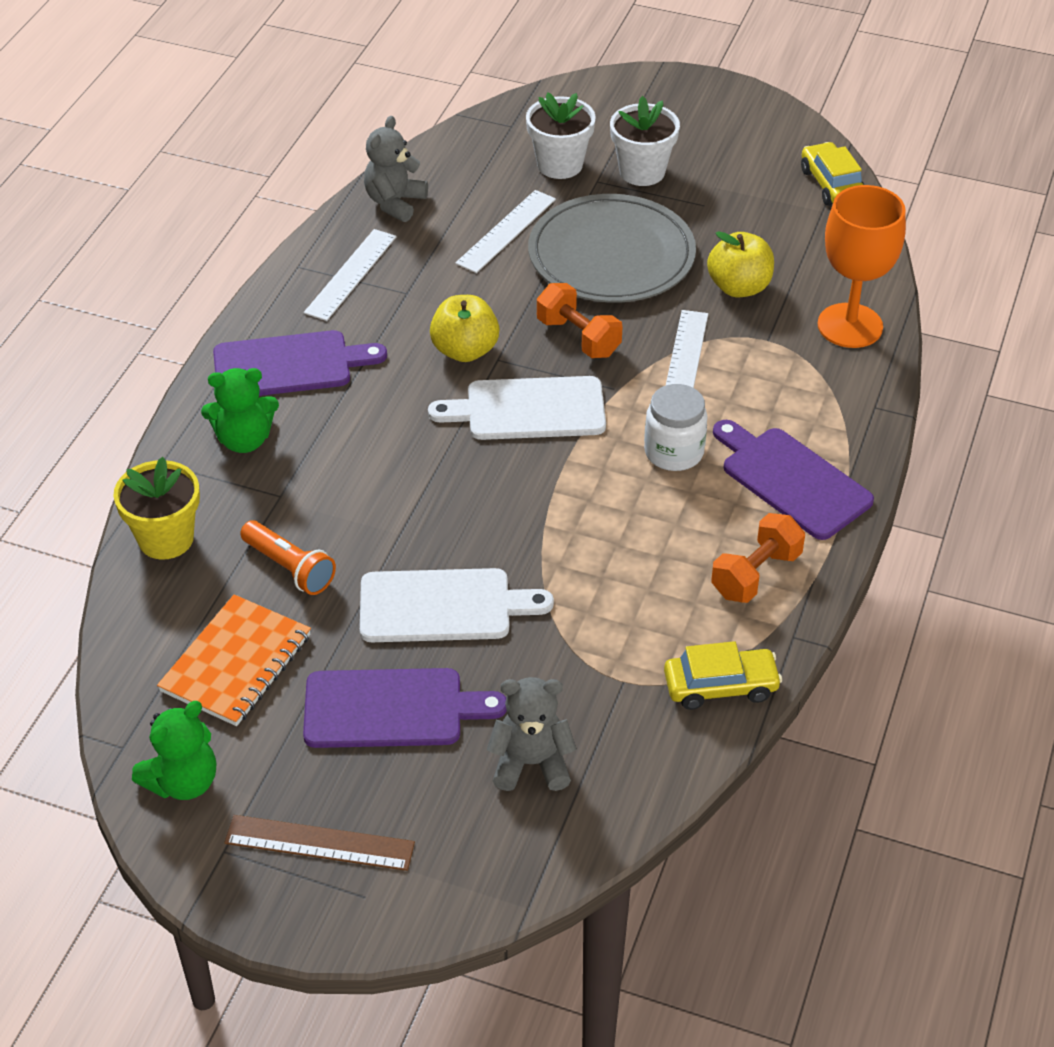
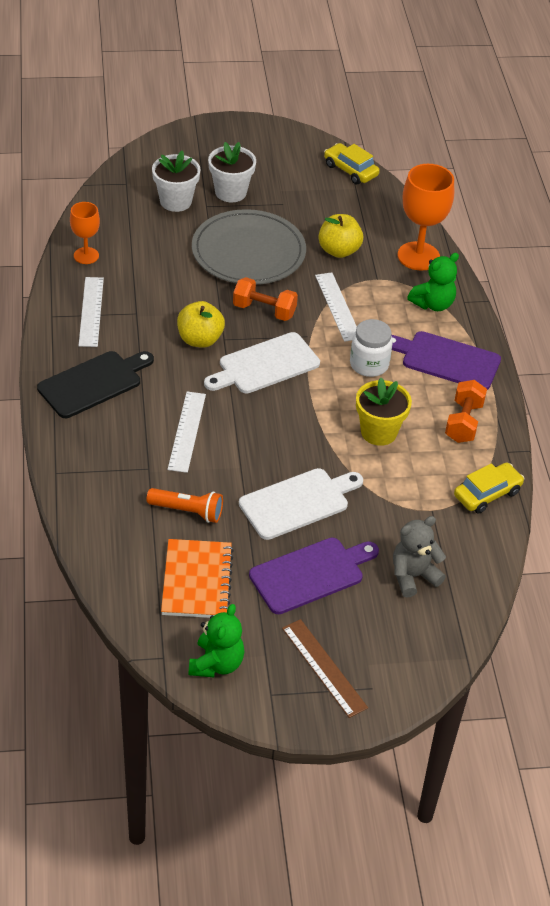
camera: 30 degrees left, 0 degrees up
(166, 539) = (95, 520): yellow flower pot -> yellow flower pot (378, 432)
(244, 440) = (99, 440): green teddy bear -> green teddy bear (433, 304)
(289, 365) = (93, 383): purple cutting board -> black cutting board
(319, 842) = (324, 667): brown ruler -> brown ruler turned 75 degrees clockwise
(395, 203) = (86, 256): grey teddy bear -> orange goblet
(506, 231) = (172, 254): white ruler -> white ruler (187, 431)

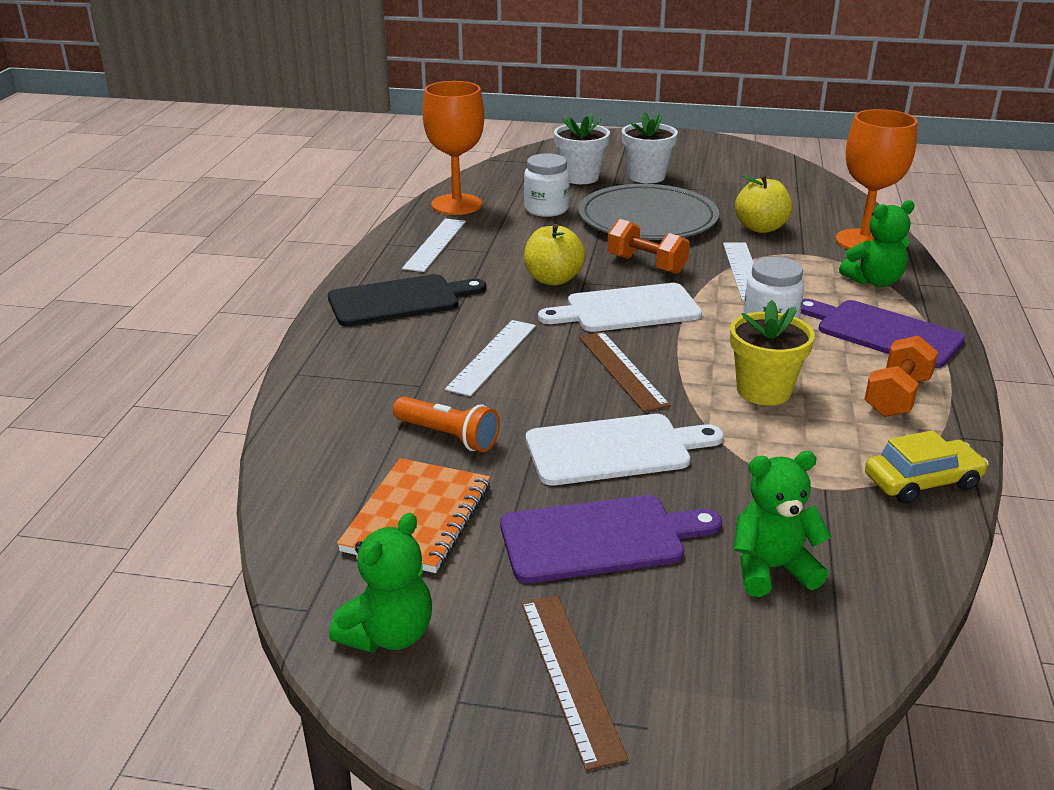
camera: 20 degrees right, 15 degrees down
(86, 256) = (456, 205): orange goblet -> orange goblet, size x1.72
(163, 251) = (546, 209): none -> white jar
(280, 429) = (621, 370): none -> brown ruler
(350, 170) = (795, 173): yellow car -> none
(413, 576) = (772, 569): grey teddy bear -> green teddy bear

